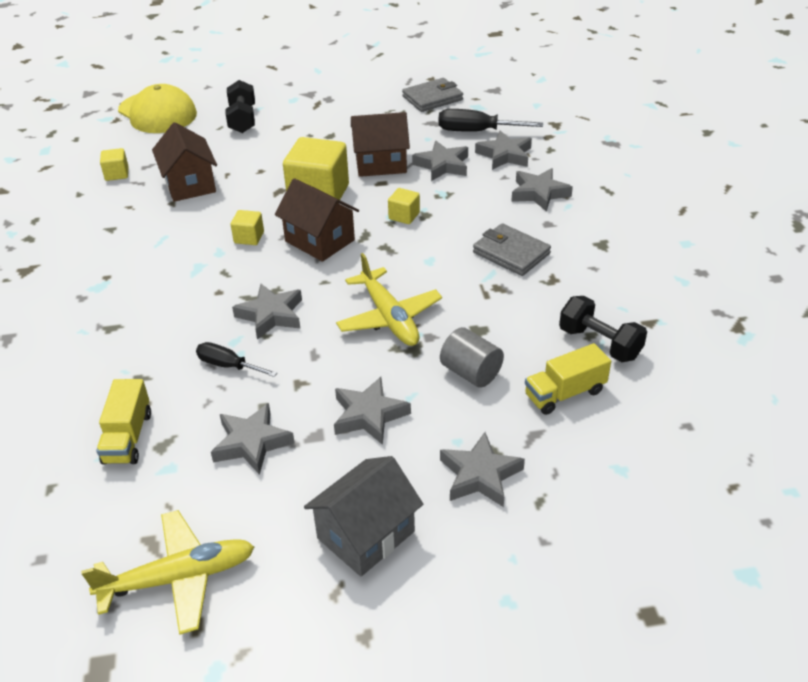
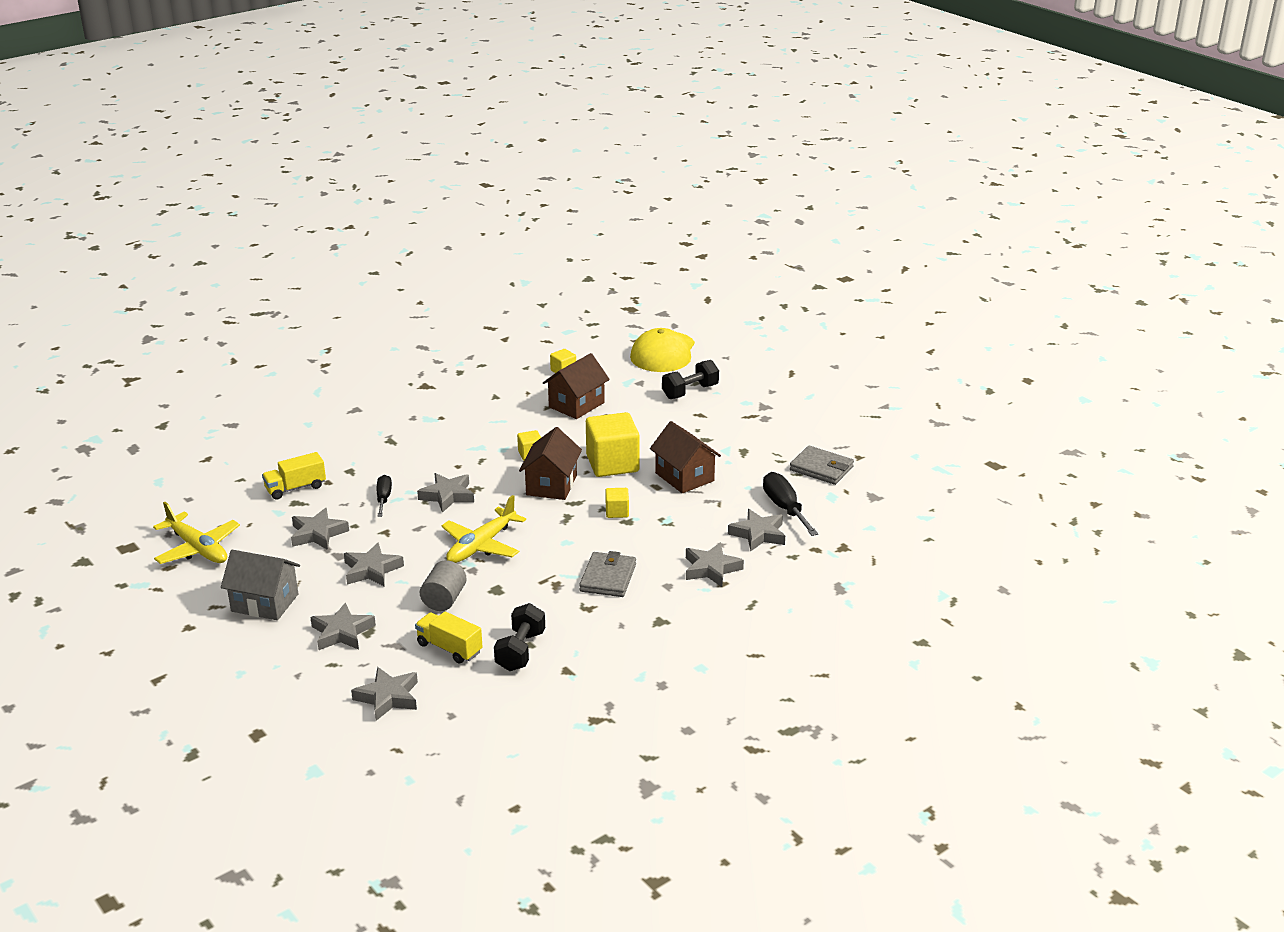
camera: 60 degrees right, 10 degrees down
(442, 165) = (710, 507): grey star -> grey star (388, 697)

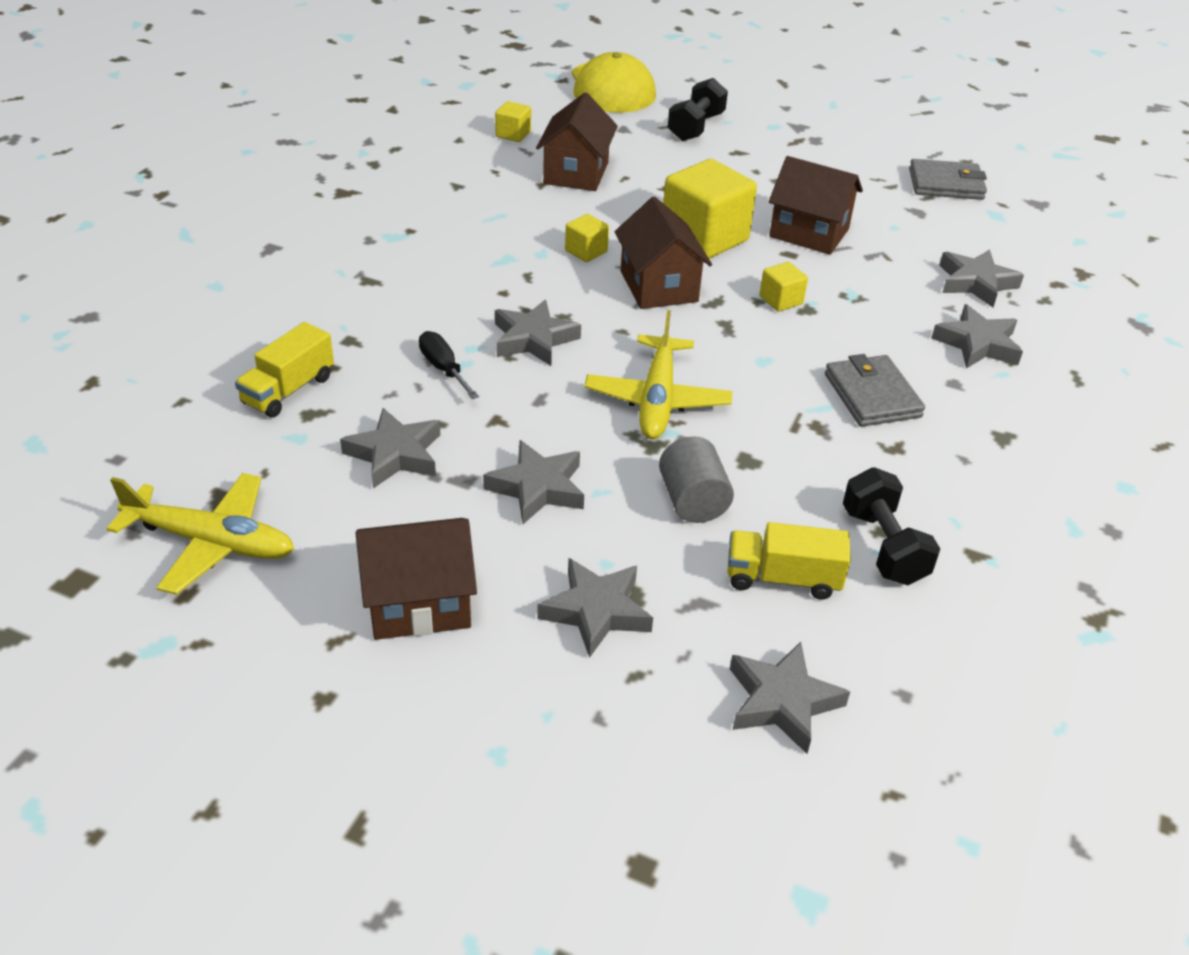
camera: 30 degrees left, 10 degrees up
(265, 602) = (419, 603): grey house -> brown house
(785, 508) = (965, 242): black screwdriver -> none

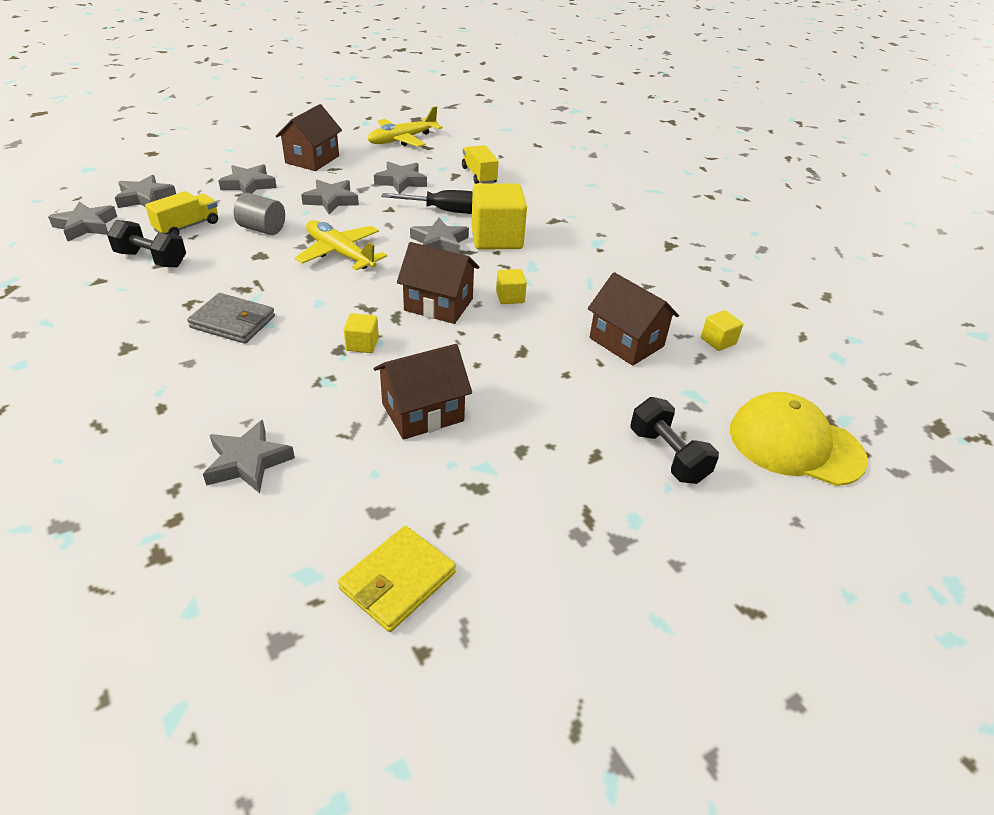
camera: 125 degrees right, 0 degrees up
(443, 368) = (447, 211): black screwdriver -> black screwdriver, size x1.56
(704, 238) = (473, 354): yellow cube -> yellow cube (496, 238)
(946, 184) = (398, 581): grey wallet -> yellow wallet
(977, 344) = (197, 403): grey star -> grey star (86, 226)

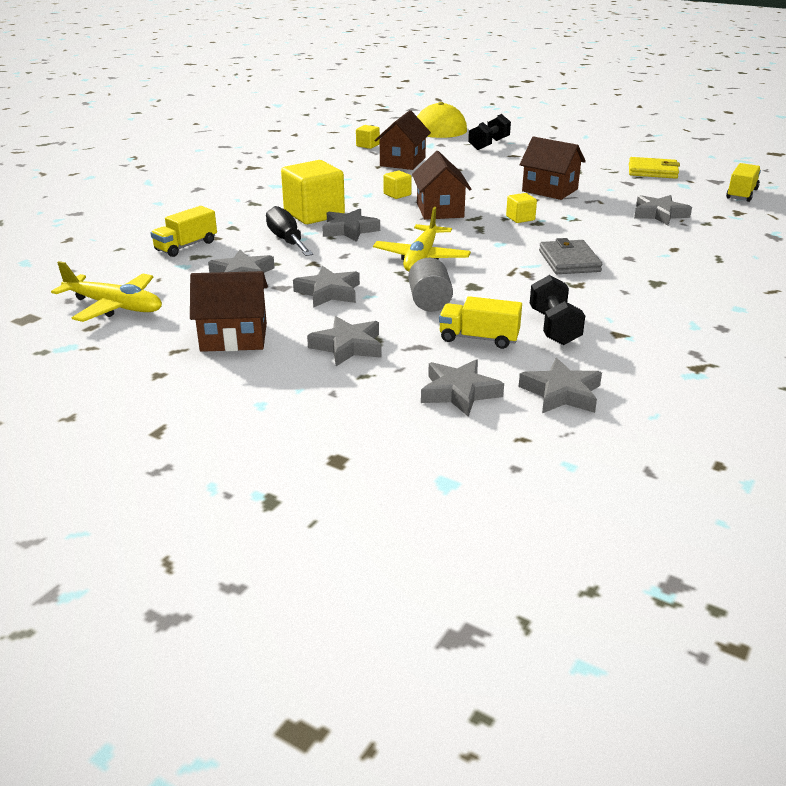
camera: 115 degrees left, 10 degrees down
(199, 625) = (741, 194): none -> yellow truck

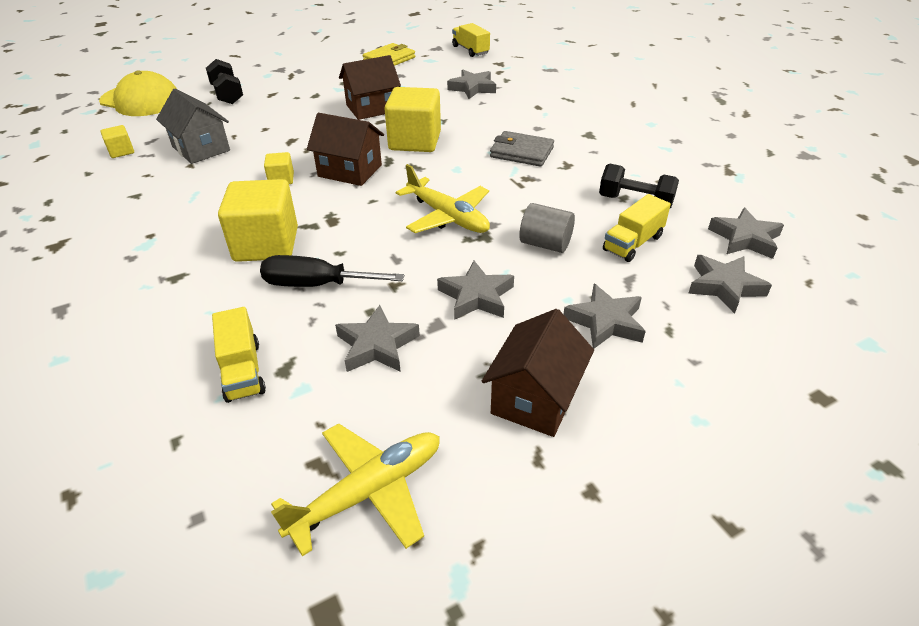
camera: 60 degrees left, 10 degrees up
(349, 230) = (336, 235): grey star -> none
(402, 162) = (201, 148): brown house -> grey house
(520, 218) = (415, 141): yellow cube -> yellow cube, size x2.13

